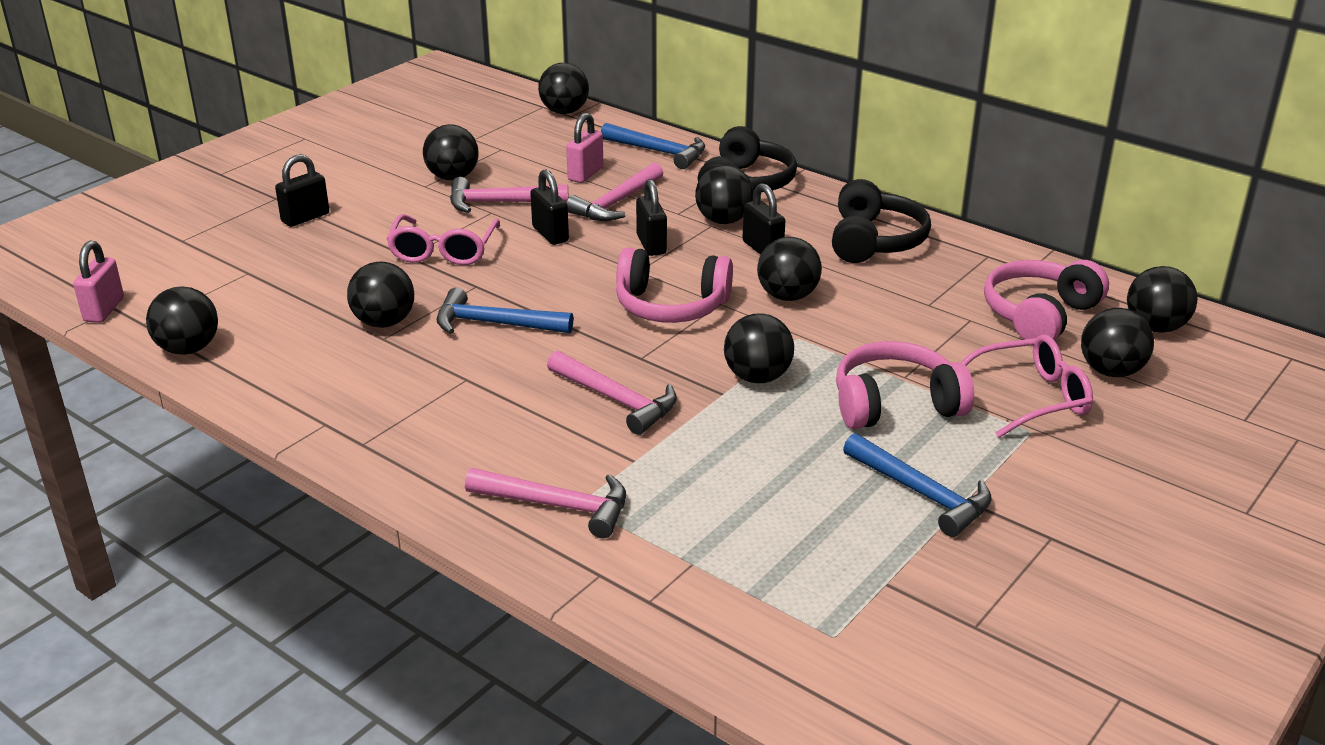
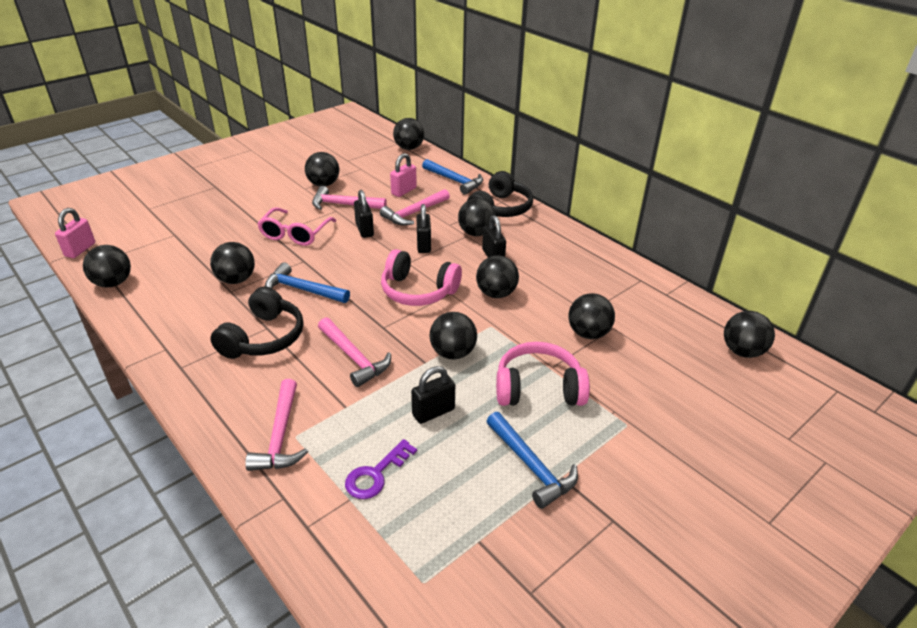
camera: 10 degrees right, 5 degrees up
(305, 218) = (225, 202): black padlock -> black padlock (433, 412)
(558, 506) = (280, 436): pink hammer -> pink hammer turned 60 degrees clockwise
(715, 531) = (376, 474): none -> purple key
(874, 241) = (568, 260): black headphones -> black headphones (263, 338)
(1030, 398) = (634, 397): pink glasses -> none
(1040, 315) = (662, 331): pink headphones -> none
(1111, 371) = (699, 383): black ball -> black ball (588, 333)

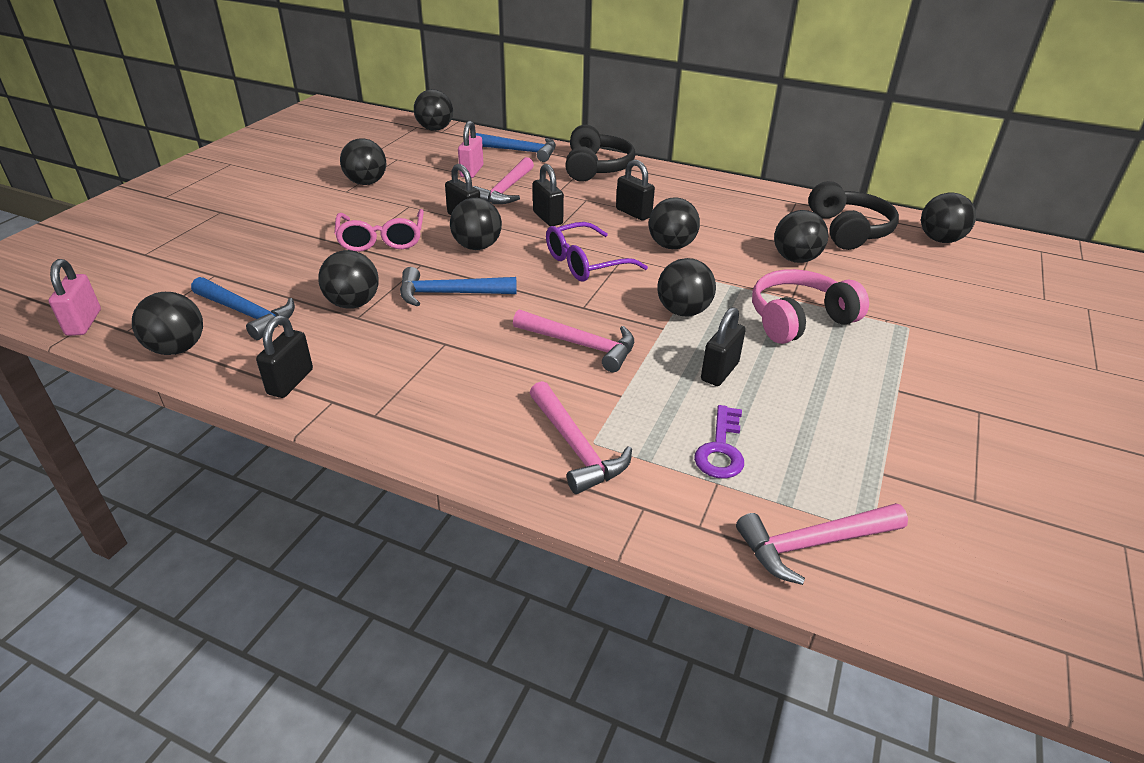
camera: 25 degrees left, 0 degrees up
(154, 327) = (290, 382): none -> black padlock
(263, 338) = (451, 354): black headphones -> black headphones (848, 230)
(343, 205) = (413, 198): pink hammer -> pink hammer (813, 544)
(418, 291) = (586, 263): pink headphones -> purple glasses
(476, 233) = (593, 195): black ball -> black ball (477, 246)
(531, 466) = (863, 390): blue hammer -> blue hammer (247, 314)

